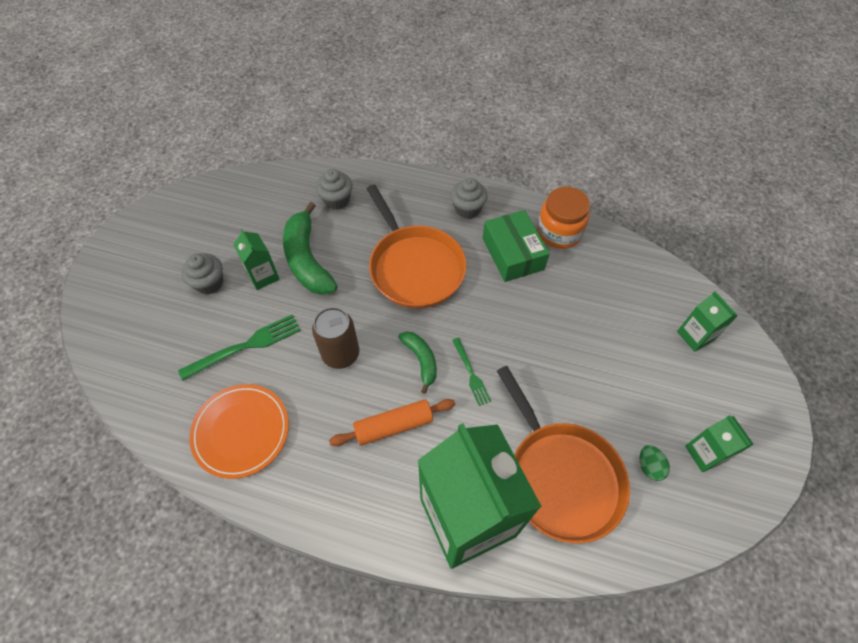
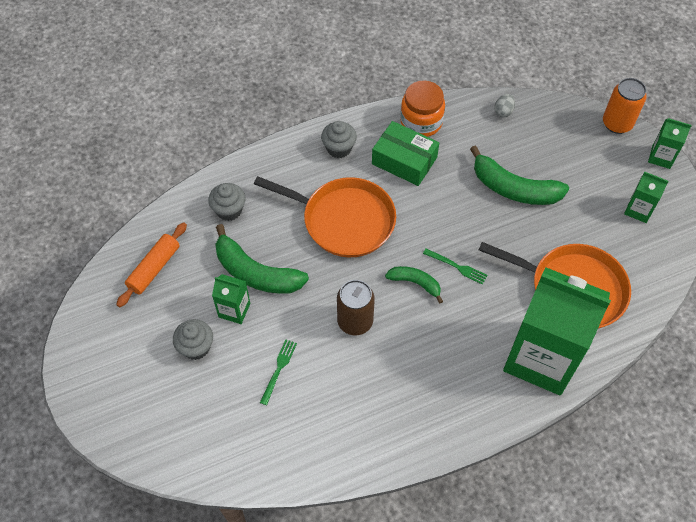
camera: 40 degrees left, 0 degrees up
(241, 431) = (341, 427): orange plate -> none
(246, 345) = (279, 369): green fork -> green fork, size x0.61
(394, 426) = (441, 340): orange rolling pin -> orange rolling pin (154, 268)
(591, 343) = (514, 188): none -> green banana
(645, 271) = (503, 111): none -> grey egg
(649, 466) = (615, 242): green egg -> none
(695, 336) = (571, 136): green carton -> green carton (661, 157)
(757, 355) = (617, 123): none -> orange can

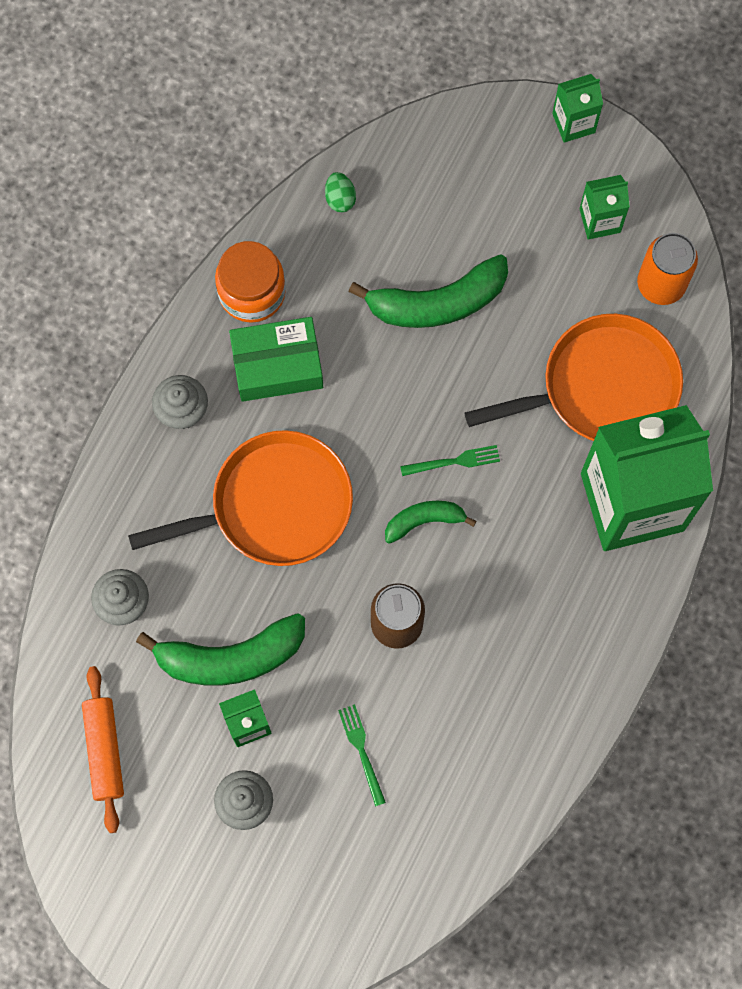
camera: 40 degrees left, 15 degrees up
(503, 111) = (340, 198): grey egg -> green egg
(617, 123) = (489, 112): orange can -> orange can (661, 284)

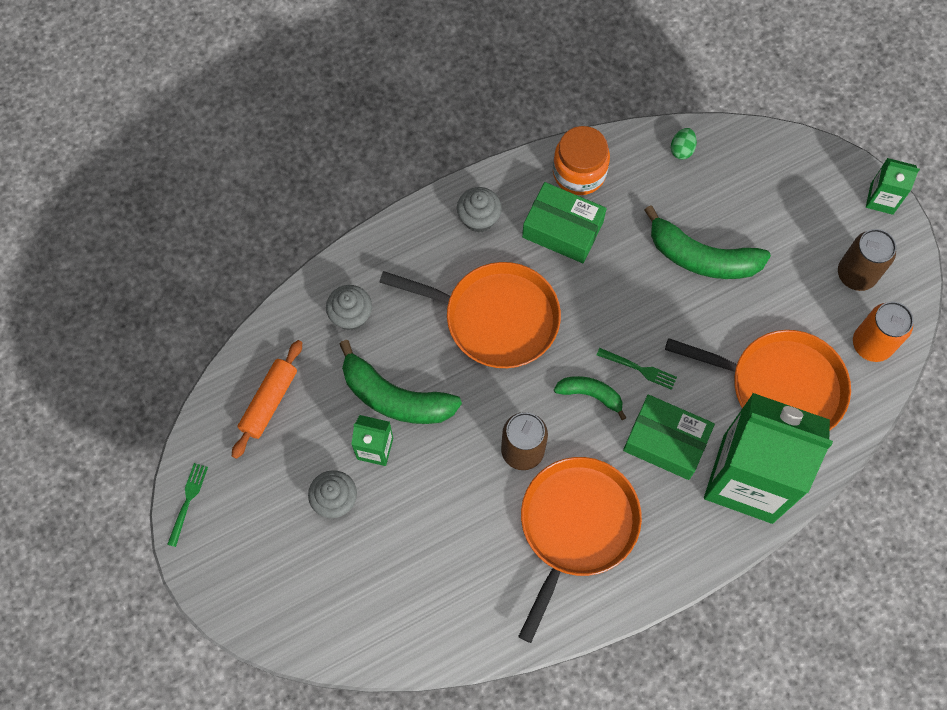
camera: 35 degrees right, 5 degrees down
(361, 750) = (438, 519): green fork -> green fork (188, 500)
(501, 663) = (576, 526): none -> orange pan
(529, 518) = (665, 441): none -> green box
(600, 220) = (856, 274): green carton -> brown can

